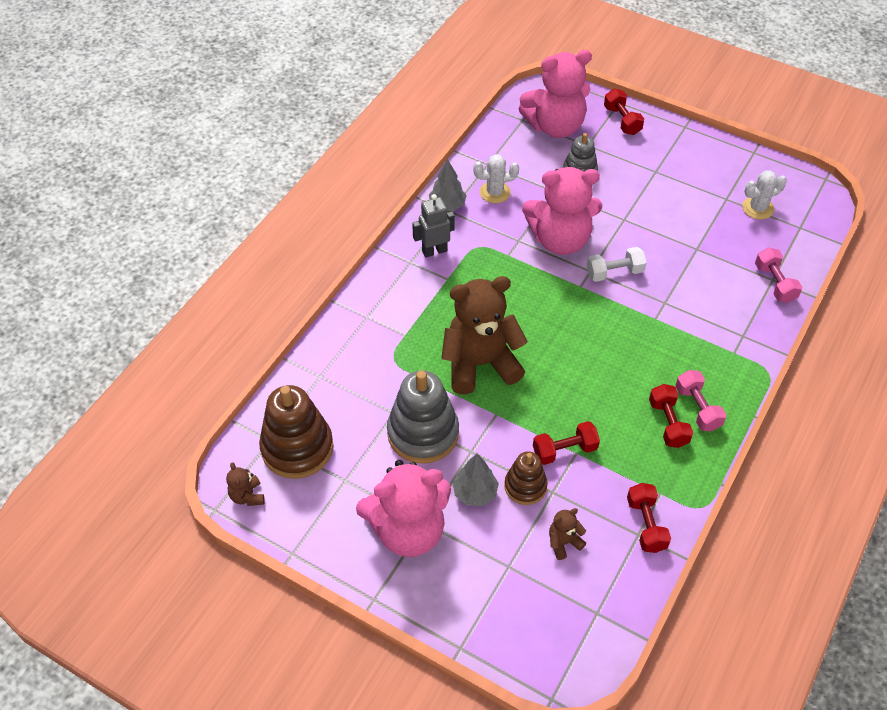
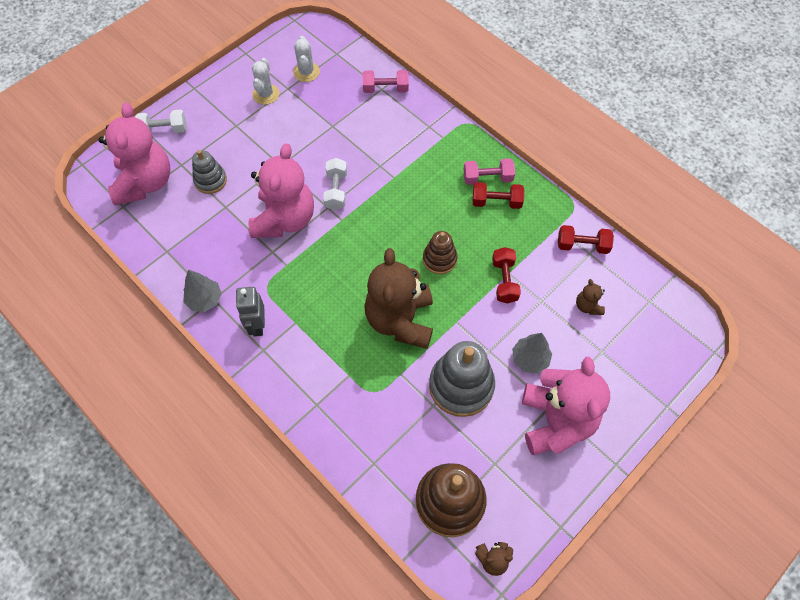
camera: 75 degrees left, 10 degrees up
(495, 192) = (205, 255): white cactus -> white cactus (266, 94)
(525, 486) = (532, 319): brown stacking toy -> brown stacking toy (439, 259)
(622, 120) = (163, 130): red dumbbell -> white dumbbell

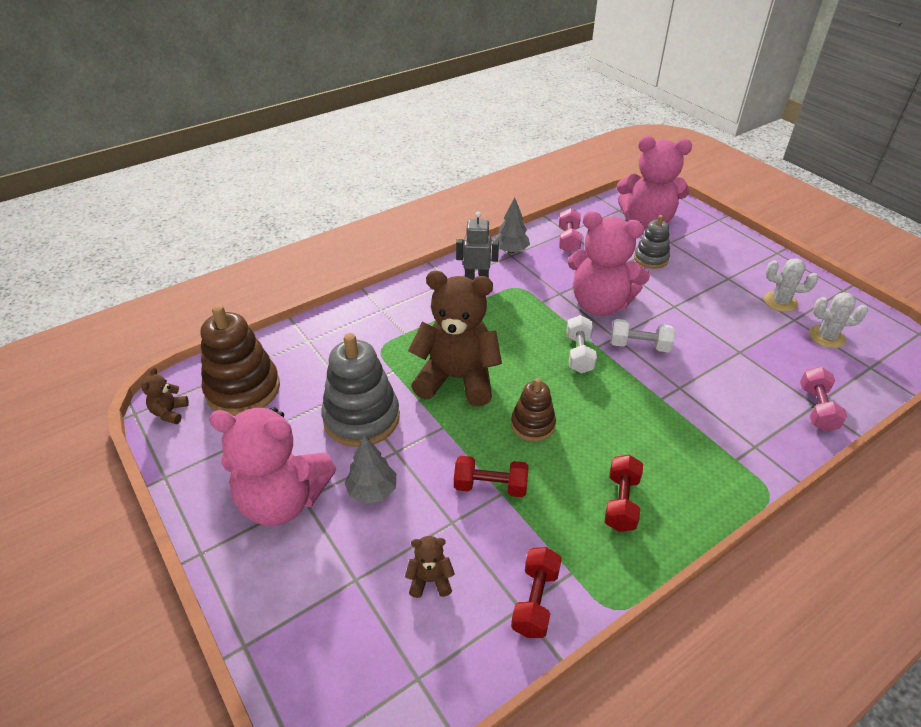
camera: 100 degrees right, 20 degrees down
(163, 130) = (714, 233): white dumbbell -> white dumbbell (579, 354)
(487, 178) = (664, 499): pink dumbbell -> pink dumbbell (568, 240)

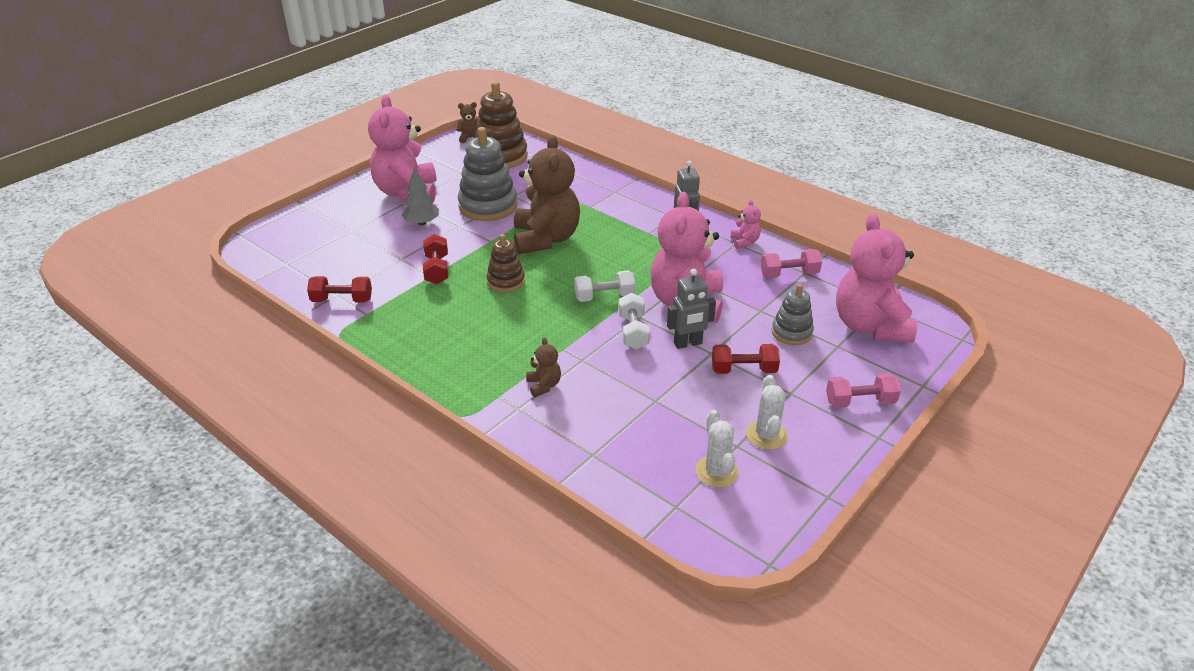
camera: 75 degrees right, 5 degrees down
(430, 580) = (353, 257): brown teddy bear -> brown teddy bear (544, 385)
(511, 250) = (744, 242): grey tree -> pink teddy bear
(621, 502) = (434, 332): red dumbbell -> red dumbbell (743, 370)
(660, 316) = (688, 343): none -> grey robot
(817, 409) = (586, 454): pink dumbbell -> pink dumbbell (860, 402)

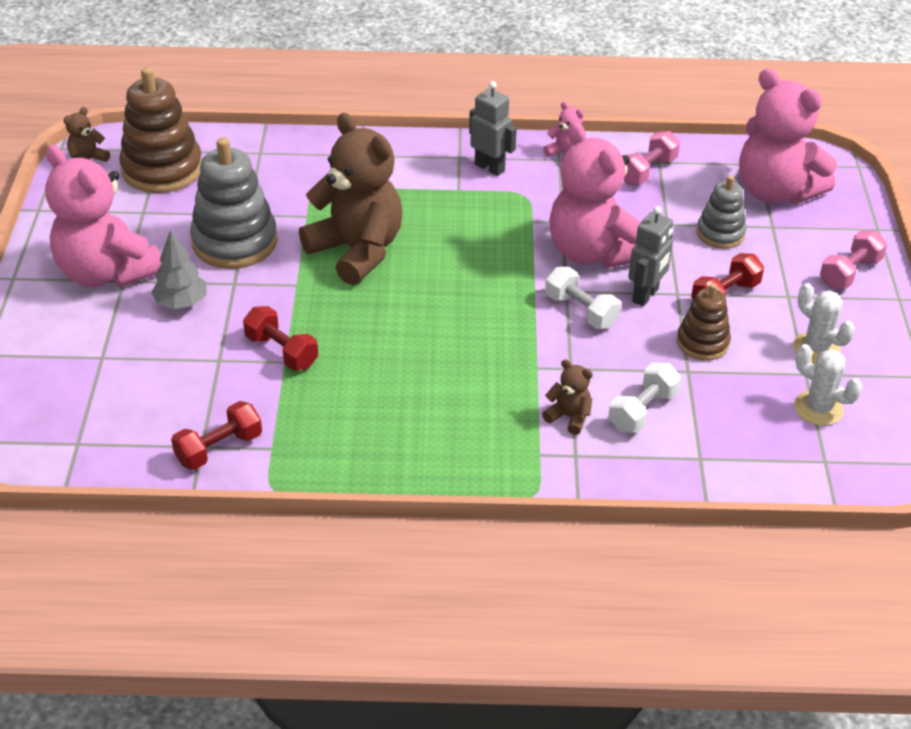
camera: 40 degrees left, 5 degrees up
(506, 281) = (379, 324): brown stacking toy -> brown stacking toy (702, 343)
(604, 297) = (505, 287): white dumbbell -> white dumbbell (642, 411)

